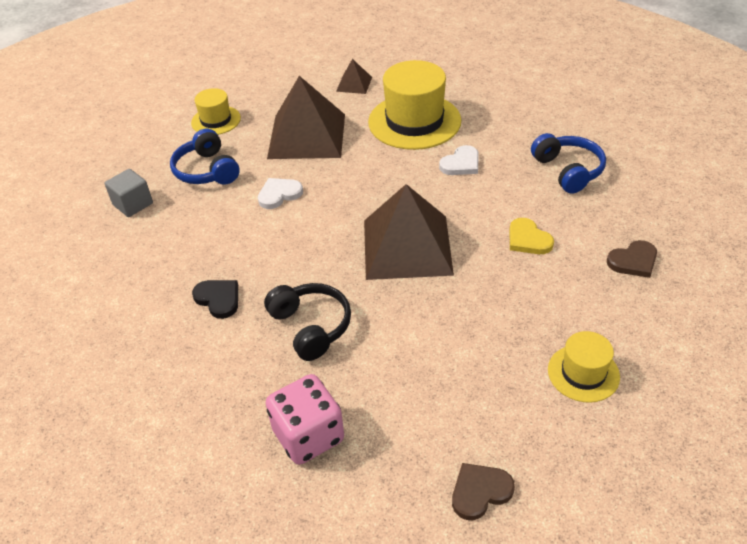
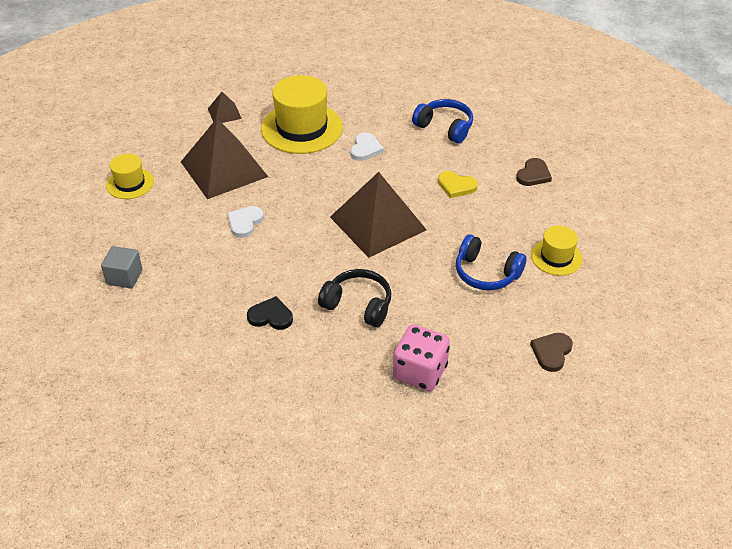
camera: 35 degrees left, 0 degrees up
(206, 171) = (164, 227): blue headphones -> blue headphones (486, 273)

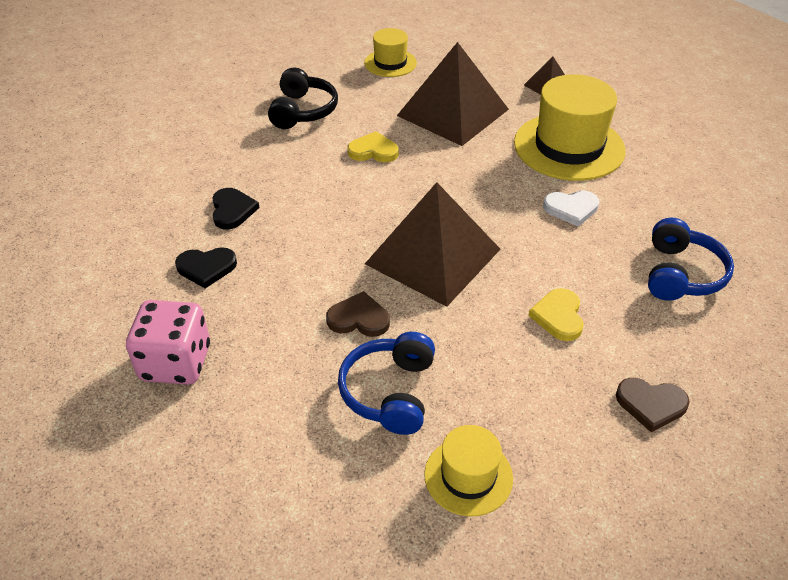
camera: 70 degrees right, 0 degrees up
(124, 277) = (253, 100): grey cube -> none
(244, 222) = (373, 151): white heart -> yellow heart
(330, 342) = (206, 268): none -> black heart
(358, 305) = (276, 276): black headphones -> black headphones (303, 111)
(551, 352) = (252, 510): brown heart -> brown heart (359, 318)

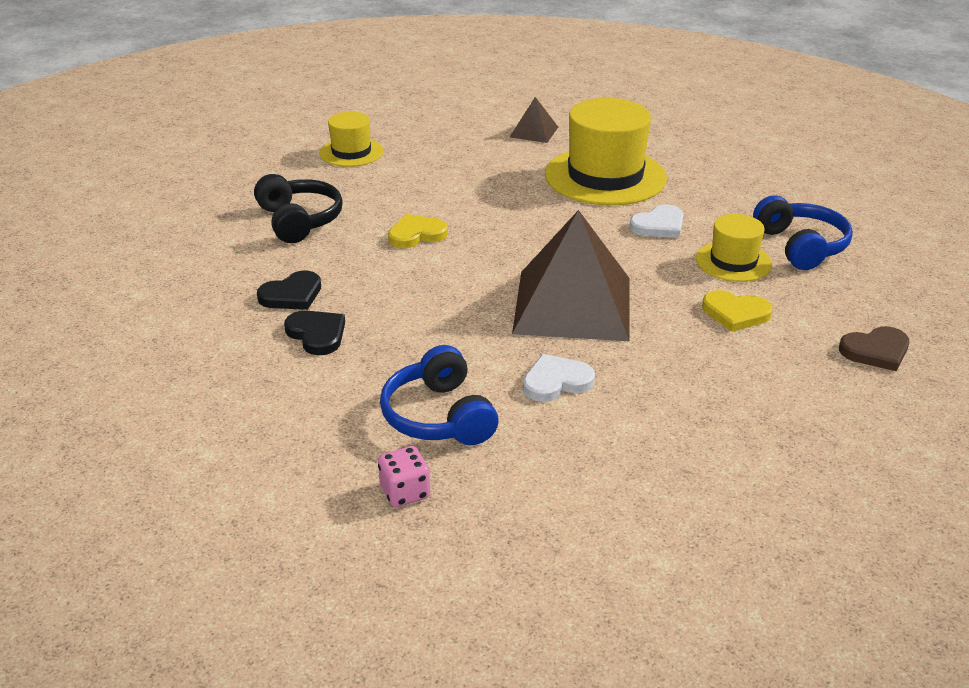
camera: 30 degrees left, 10 degrees down
(176, 363) = (405, 492): pink dice -> pink dice, size x0.54
(206, 268) = (344, 396): black heart -> black heart (292, 295)
(359, 318) = (556, 381): brown heart -> white heart
(389, 392) = (650, 430): blue headphones -> blue headphones (438, 416)
(453, 112) = (464, 178): brown pyramid -> none
(468, 476) = (789, 466): yellow hat -> yellow hat (733, 261)
(558, 316) = (735, 313): yellow heart -> yellow heart turned 45 degrees counterclockwise

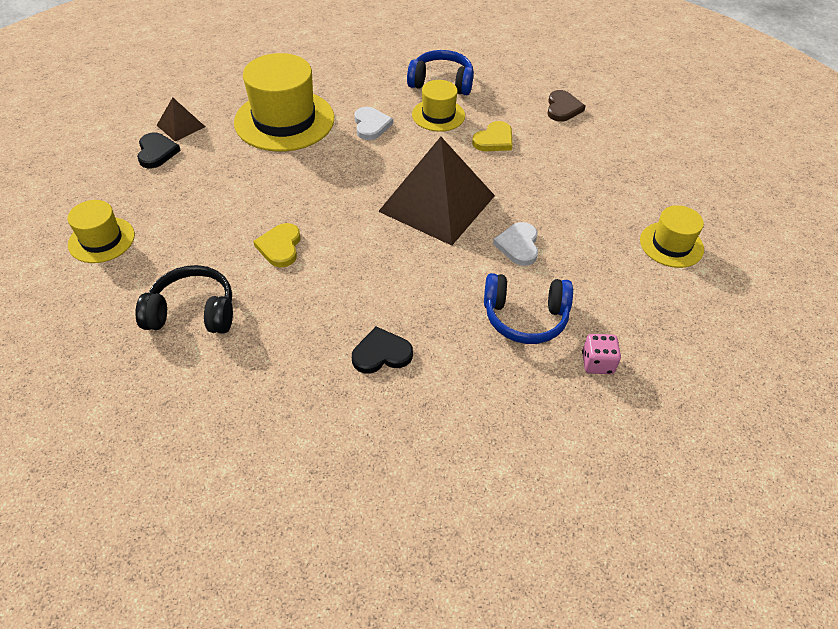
camera: 65 degrees left, 15 degrees up
(292, 295) = (312, 353): black heart -> black heart (156, 152)
(685, 518) = (671, 245): none -> yellow hat

